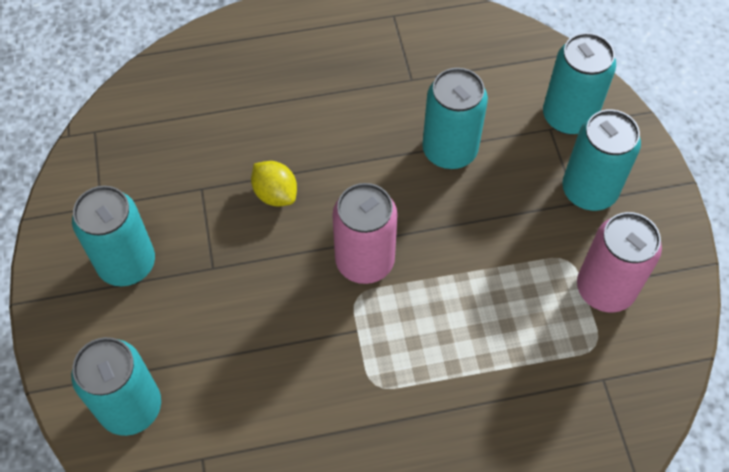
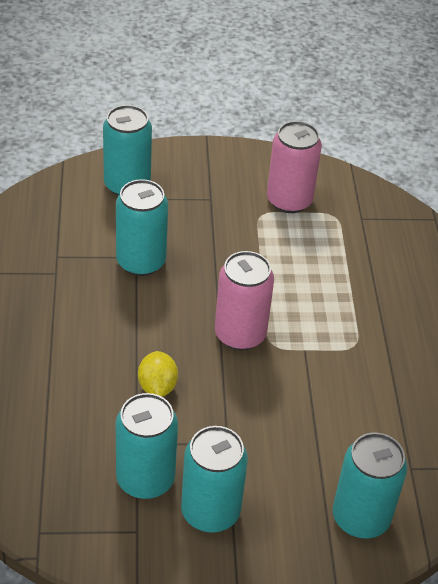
camera: 85 degrees left, 15 degrees down
(275, 194) = (157, 387): yellow lemon -> yellow lemon turned 60 degrees counterclockwise
(589, 190) = (201, 189): turquoise can -> turquoise can (145, 479)

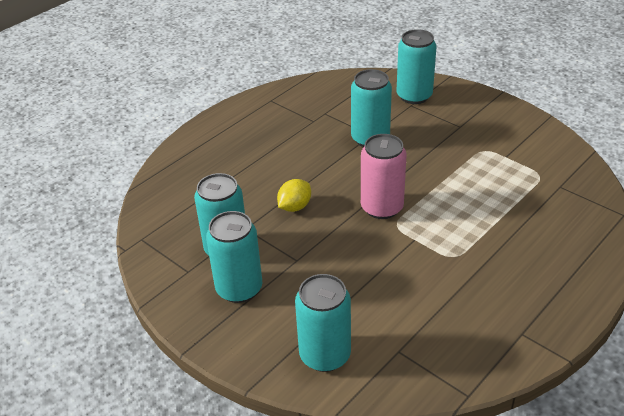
camera: 50 degrees right, 5 degrees down
(289, 200) = (516, 151): pink can -> none

